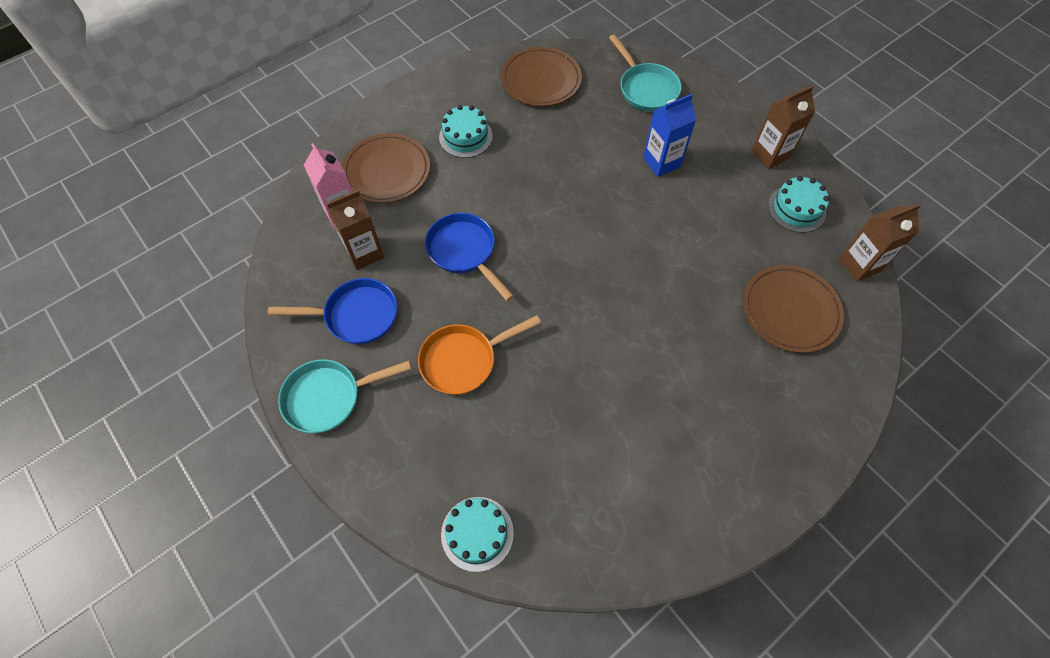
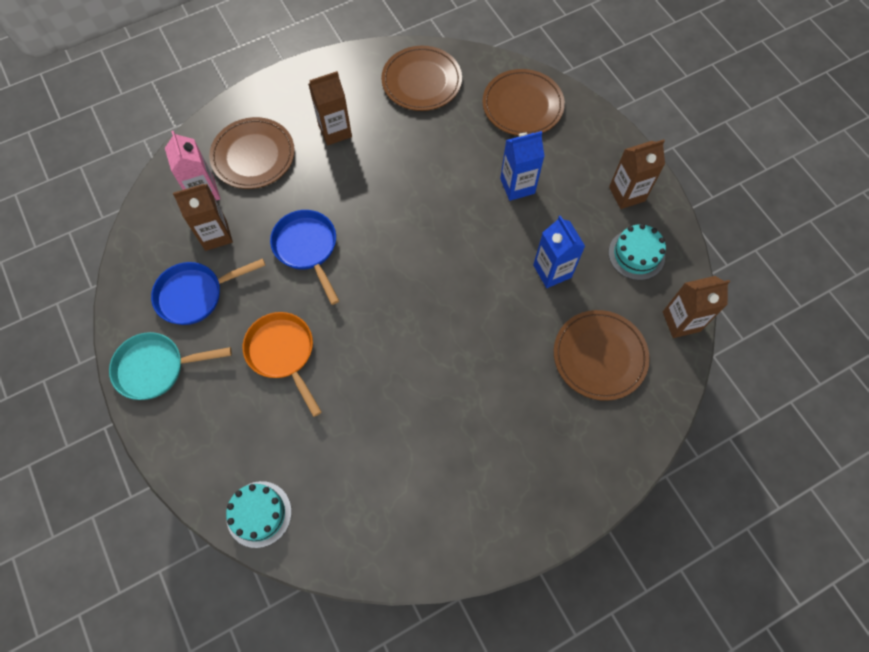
camera: 10 degrees right, 5 degrees up
(356, 315) = (195, 295): blue pan -> blue pan turned 150 degrees clockwise
(464, 360) = (283, 353): orange pan -> orange pan turned 75 degrees clockwise
(465, 137) = (335, 131): turquoise cake -> brown carton
(645, 89) = (522, 105): turquoise pan -> brown plate
(719, 236) = (552, 271): none -> blue carton

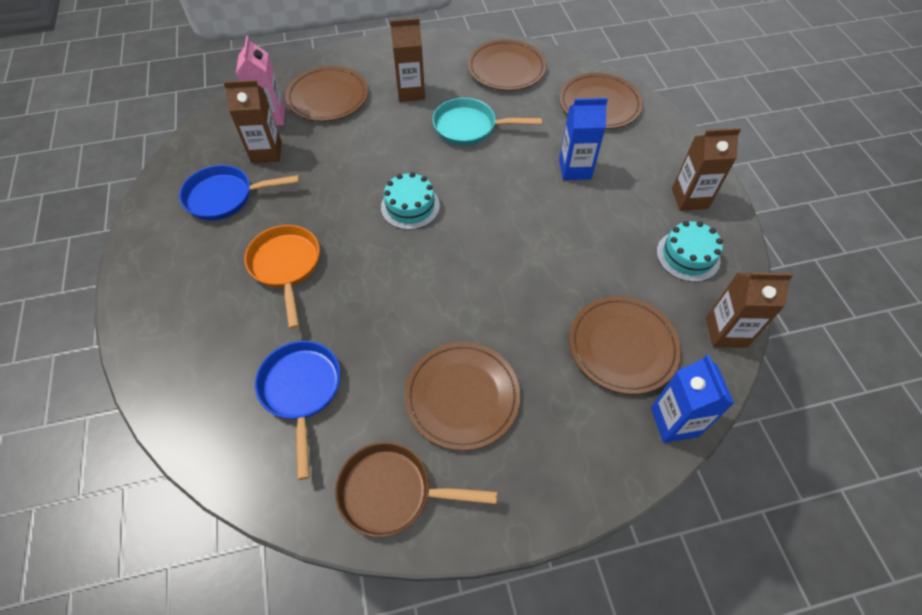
camera: 15 degrees right, 10 degrees down
(156, 368) = (159, 252): turquoise pan -> turquoise pan (470, 127)
(259, 514) = (196, 416): turquoise cake -> turquoise cake (410, 206)
(307, 248) = (347, 181): blue pan -> blue pan (301, 391)
(448, 533) = (393, 492): none -> brown pan
(479, 436) = (462, 396): none -> brown plate
(552, 271) = (590, 252): blue carton -> blue carton (674, 422)

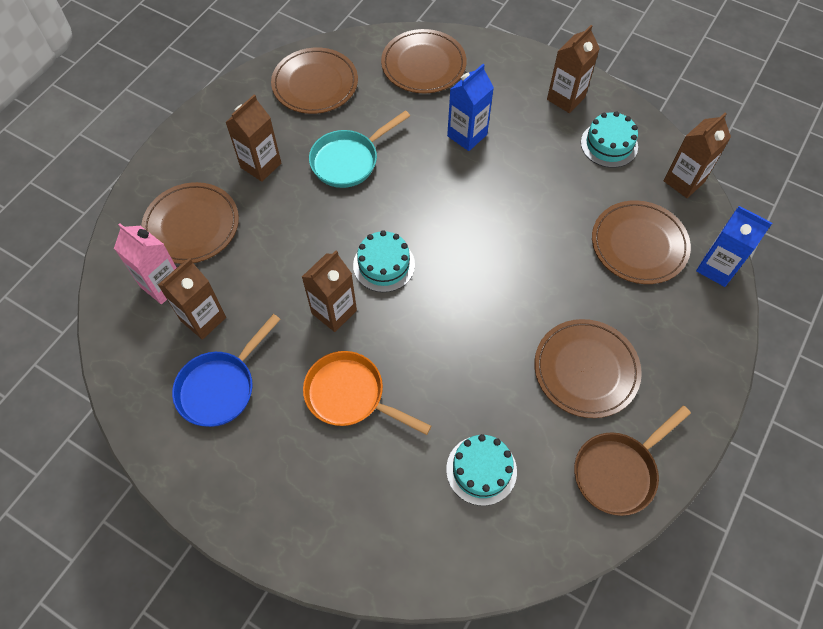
camera: 45 degrees left, 5 degrees up
(301, 391) = (481, 470): blue pan -> turquoise cake
(342, 209) = (334, 312): none -> brown carton

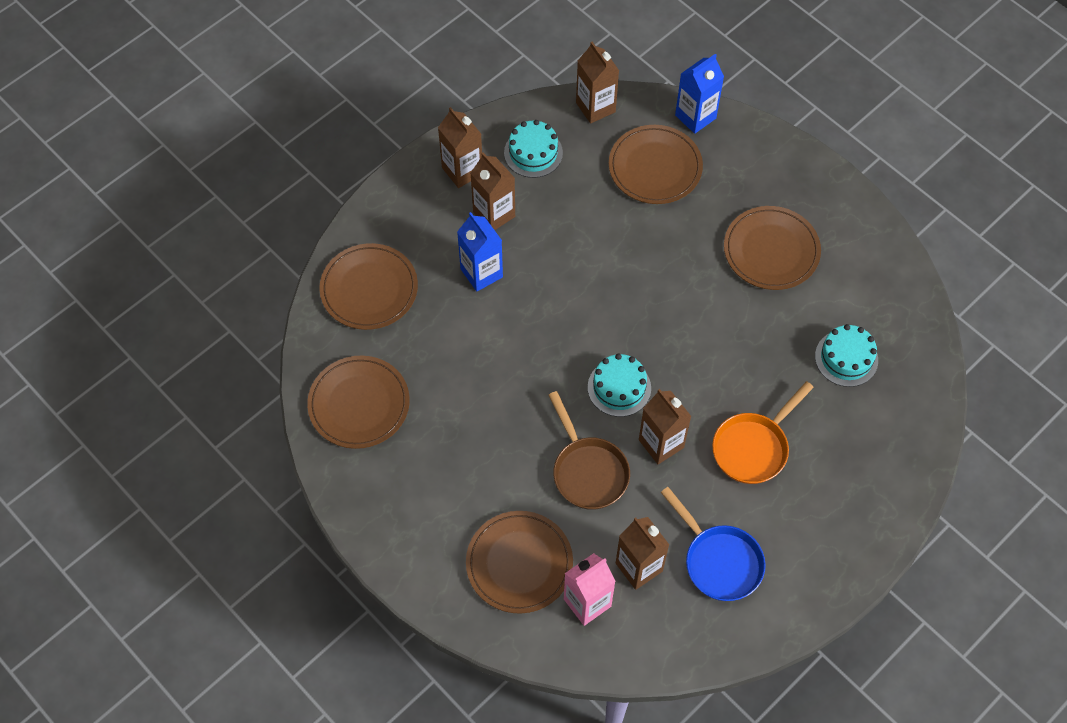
camera: 75 degrees left, 0 degrees up
(261, 165) = (458, 481): brown carton -> brown carton (494, 214)
(349, 160) = (479, 392): turquoise pan -> none
(618, 471) = (867, 256): brown pan -> brown pan (588, 471)

